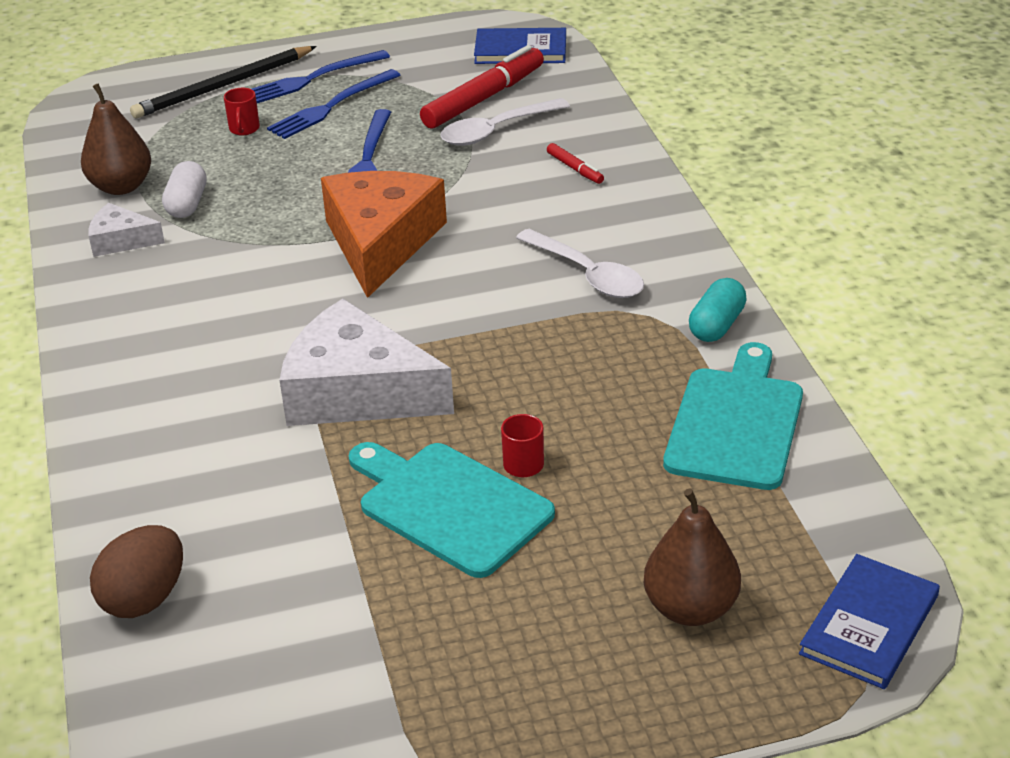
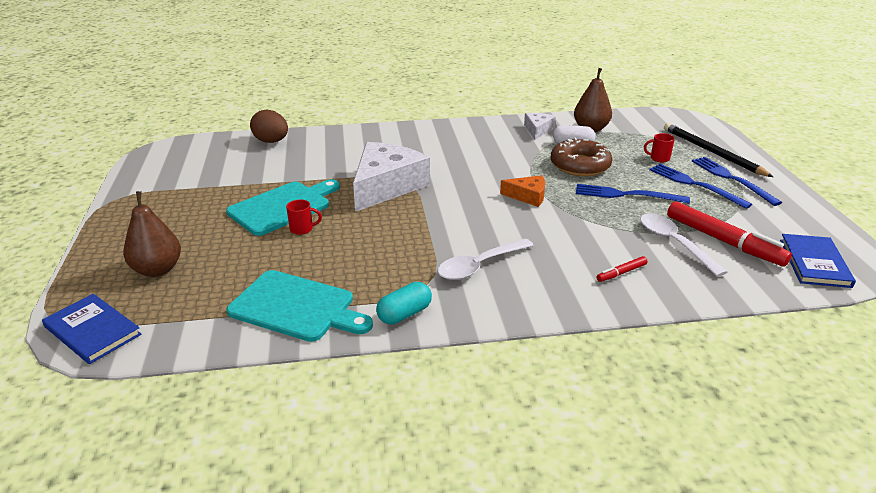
camera: 95 degrees right, 5 degrees down
(270, 197) = (580, 165): none -> brown donut
(380, 242) = (528, 196): orange cheese -> orange cheese, size x0.49
(716, 325) = (404, 314): turquoise capsule -> turquoise capsule turned 75 degrees counterclockwise

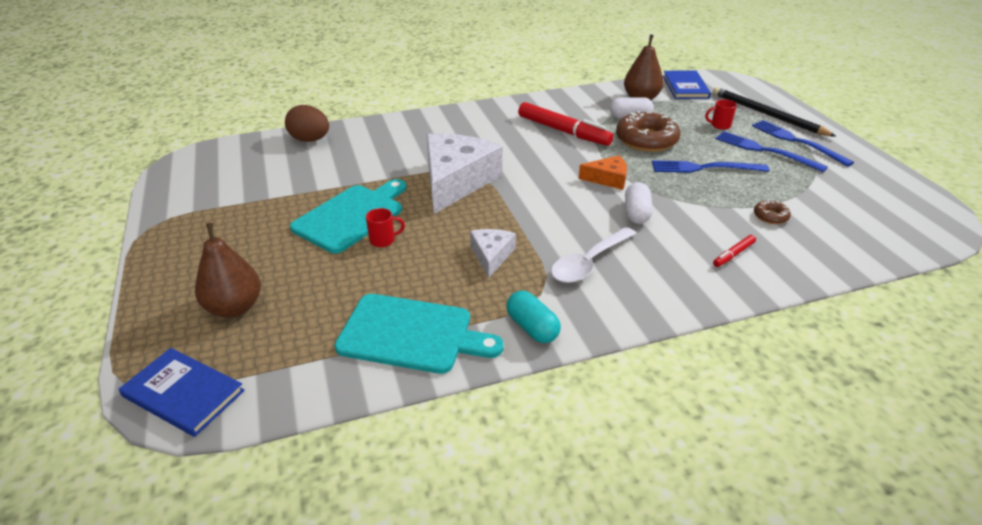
camera: 10 degrees left, 5 degrees up
(404, 314) = (532, 328): turquoise capsule -> turquoise capsule turned 75 degrees counterclockwise
(538, 130) = (589, 104): white cheese -> white cheese (491, 255)
(542, 228) = (636, 213): none -> white capsule
(673, 243) = (770, 216): white spoon -> brown donut
(723, 241) = (816, 209): red marker -> red marker (563, 131)
(814, 263) = (908, 223): blue book -> blue book (685, 87)

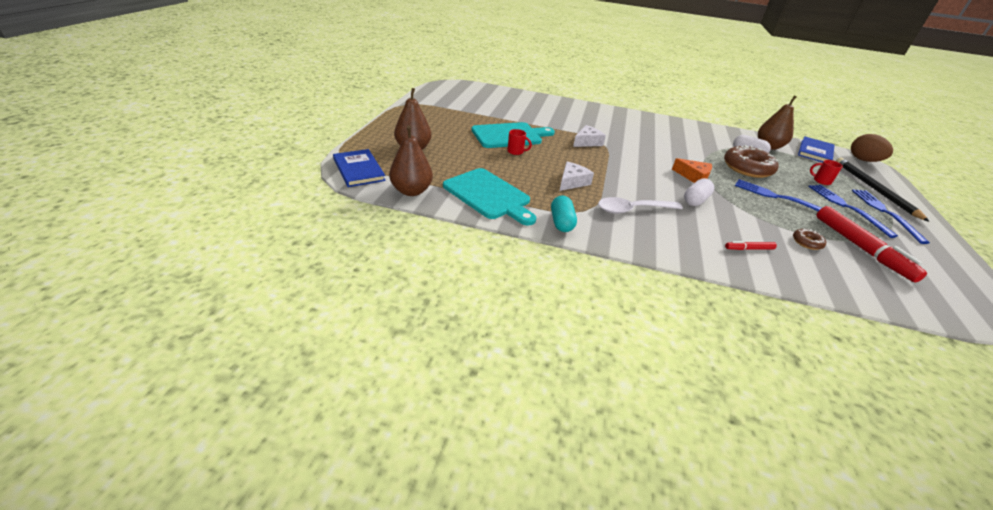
camera: 30 degrees right, 0 degrees up
(300, 387) = (411, 191): none -> brown pear
(310, 140) = (521, 97): brown egg -> brown egg (863, 160)
(456, 181) = (587, 142): white cheese -> white cheese, size x0.49
(563, 131) = (687, 143): red marker -> red marker (861, 248)

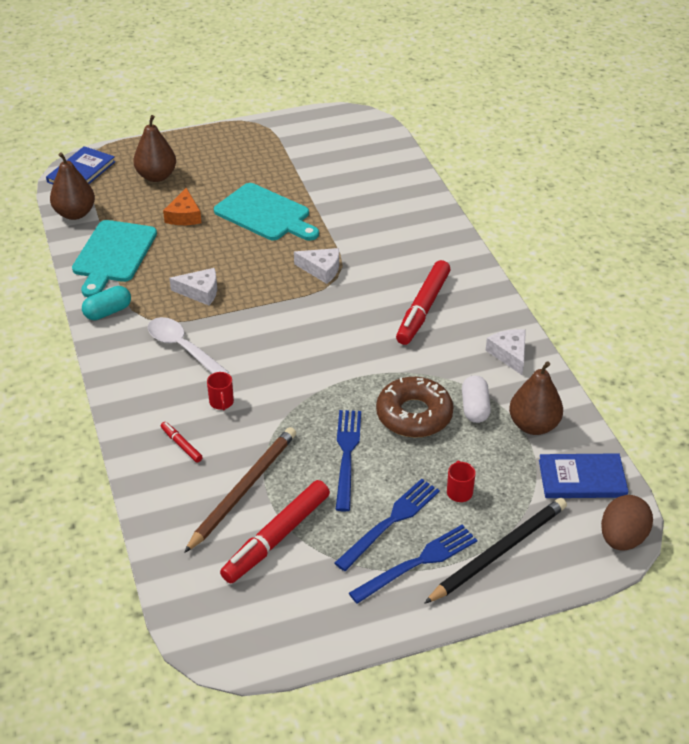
camera: 60 degrees right, 5 degrees up
(516, 152) = (228, 233): red mug -> red mug (221, 402)
(650, 133) = (423, 309): none -> red marker
(693, 177) = (323, 373): orange cheese -> orange cheese (184, 216)
(695, 200) = (257, 387): white capsule -> none
(706, 131) = (509, 354): none -> white cheese
(807, 242) = (243, 489): brown donut -> brown pencil

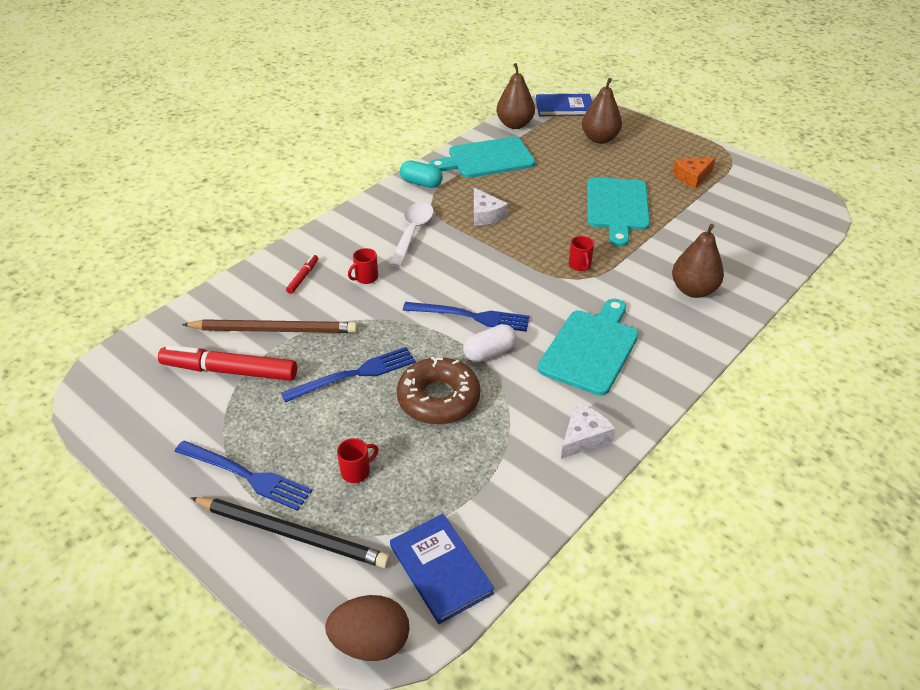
camera: 60 degrees right, 0 degrees up
(184, 216) = (568, 170): orange cheese -> orange cheese (692, 177)
(321, 269) = (580, 265): white cheese -> red mug
(390, 522) = (288, 436): blue fork -> blue fork (471, 316)
(423, 309) = (591, 348): red marker -> turquoise cutting board
(475, 408) = (482, 439): white capsule -> white capsule (489, 353)
(533, 425) = (492, 496): brown pear -> brown pear (693, 290)

